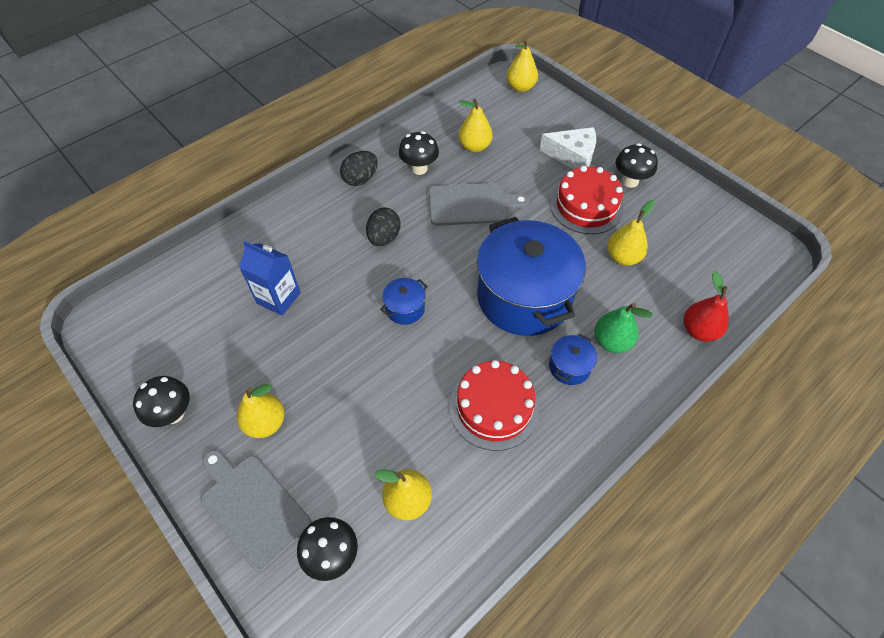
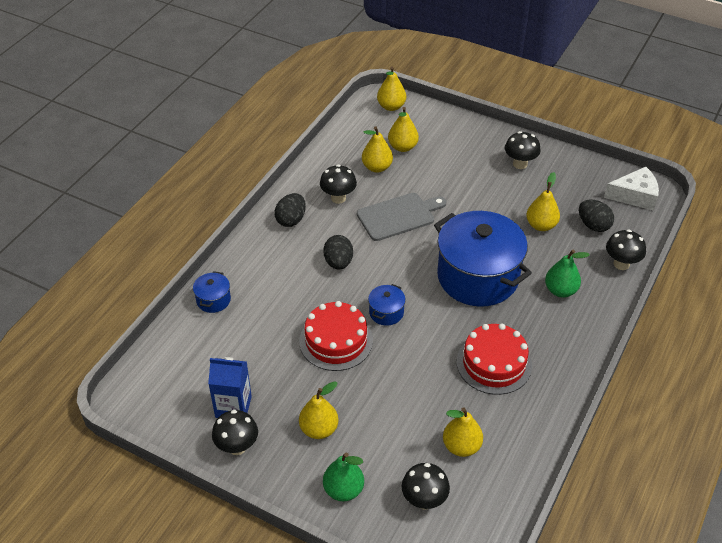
camera: 20 degrees left, 10 degrees down
(252, 507) = (343, 490): grey cutting board -> green pear
(278, 298) = (274, 334): blue carton -> blue carton (233, 407)
(511, 132) = (402, 147): none -> yellow pear
(569, 367) = (537, 318): blue pot -> blue pot (213, 300)
(572, 156) = (464, 155): white cheese -> white cheese (635, 196)
(586, 206) = (494, 193): red cake -> red cake (336, 341)
(684, 274) = (593, 225): none -> black egg
(699, 330) = (621, 264): red pear -> black mushroom

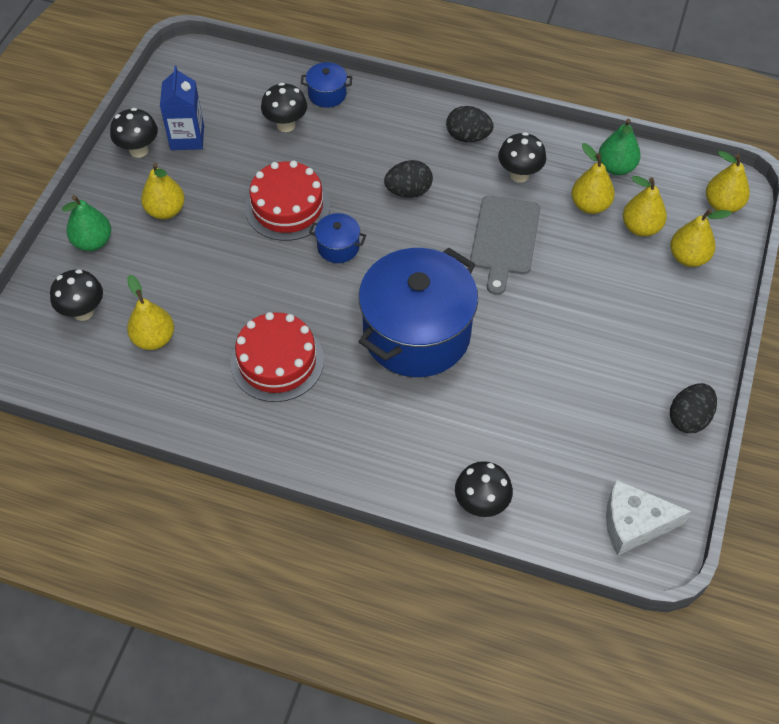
camera: 80 degrees right, 10 degrees up
(398, 216) = (504, 239): grey cutting board -> grey cutting board turned 45 degrees clockwise
(520, 164) = (654, 367): black mushroom -> black mushroom (286, 125)
(541, 225) = (532, 400): yellow pear -> yellow pear (688, 257)
(560, 290) = (413, 429): green pear -> green pear (616, 167)
(593, 225) = (551, 466): black egg -> black egg (689, 418)
(635, 196) = (634, 523): white cheese -> white cheese turned 105 degrees clockwise

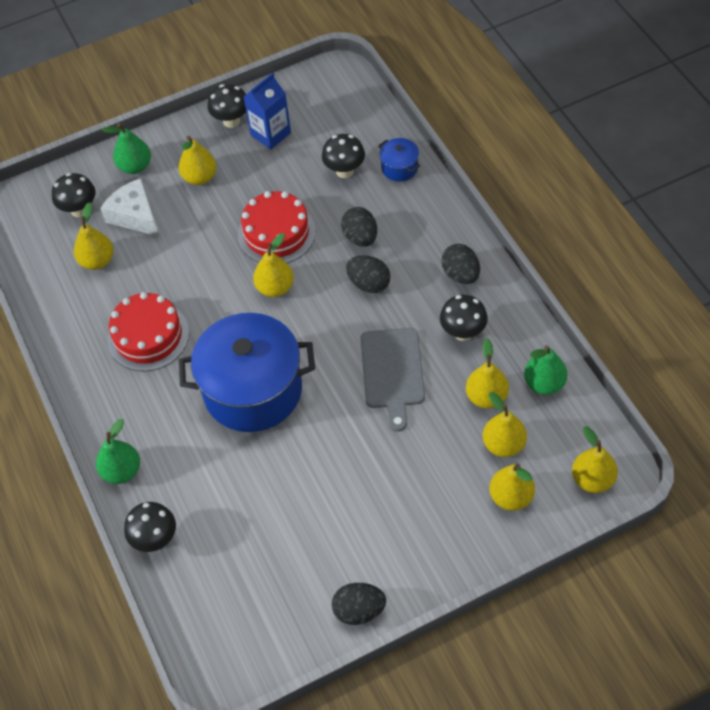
camera: 50 degrees right, 0 degrees up
(338, 247) = (275, 288): blue pot -> yellow pear
(360, 163) = (360, 237): none -> black egg
(388, 478) = (122, 471): none -> green pear
(504, 239) = (392, 372): grey cutting board -> grey cutting board turned 60 degrees counterclockwise
(634, 523) = (232, 644): white cheese -> white cheese (135, 215)

